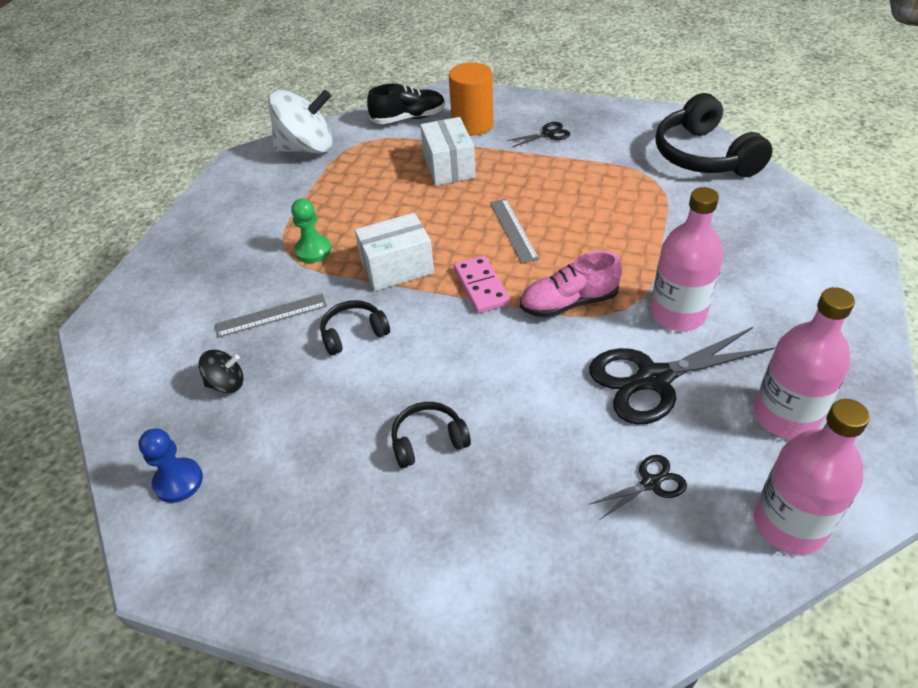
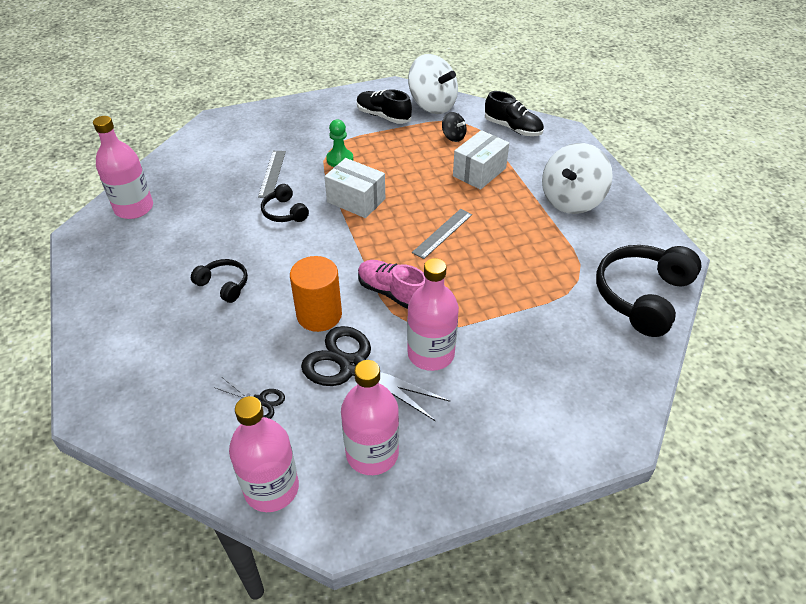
camera: 50 degrees right, 0 degrees up
(178, 481) = (134, 208): blue pawn -> pink bottle
(226, 384) = (209, 187): black spinning top -> black spinning top (453, 137)
(271, 315) = (272, 173): grey ruler -> grey ruler turned 60 degrees clockwise
(280, 188) = (383, 116): none -> black shoe
(353, 333) = (284, 212): black headphones -> black headphones turned 150 degrees counterclockwise
(472, 125) = (539, 159): orange cylinder -> orange cylinder (319, 315)
(481, 287) = (372, 245): pink domino -> none
(548, 134) = (571, 200): black scissors -> white spinning top

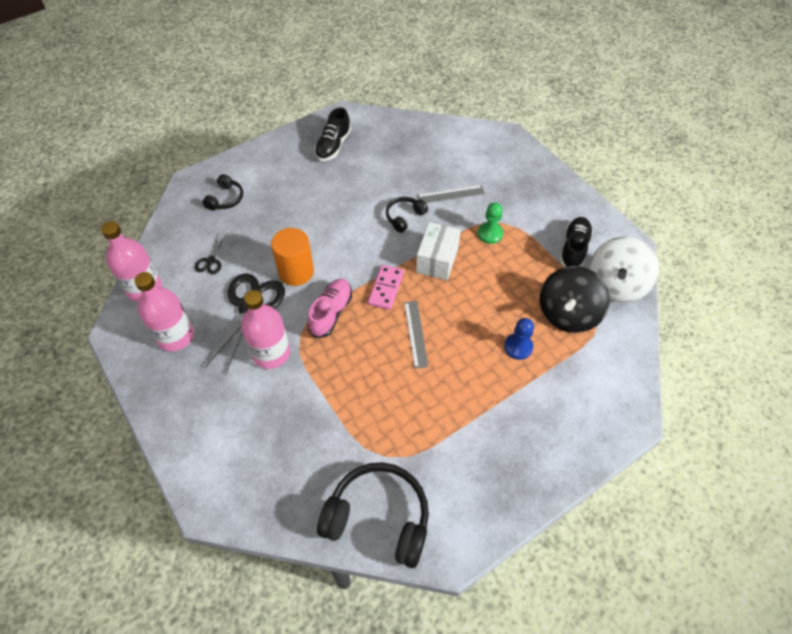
camera: 75 degrees right, 10 degrees up
(134, 208) = (378, 130): pink bottle -> none
(224, 285) = (313, 207): black headphones -> black headphones (226, 199)
(377, 244) = (386, 288): none -> pink domino
(442, 233) = (415, 333): grey ruler -> grey ruler turned 60 degrees clockwise
(453, 137) = (567, 314): black spinning top -> black spinning top, size x2.09
(479, 172) = (518, 347): white box -> blue pawn
(512, 128) = (610, 365): black shoe -> black shoe (333, 146)
(571, 200) = (505, 438): white spinning top -> none

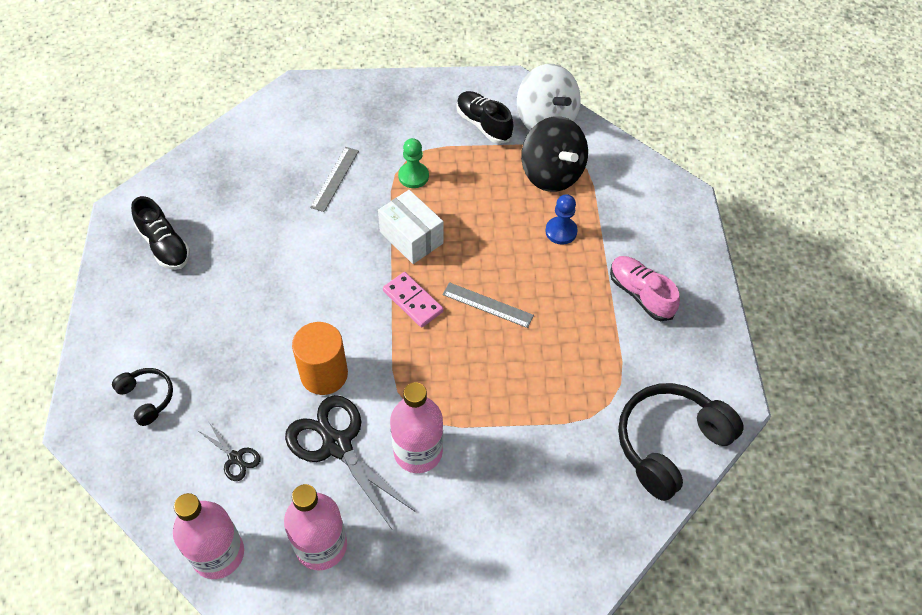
camera: 60 degrees left, 0 degrees up
(331, 313) = (406, 367): pink shoe -> pink shoe (640, 294)
(404, 217) = (331, 234): black headphones -> none

